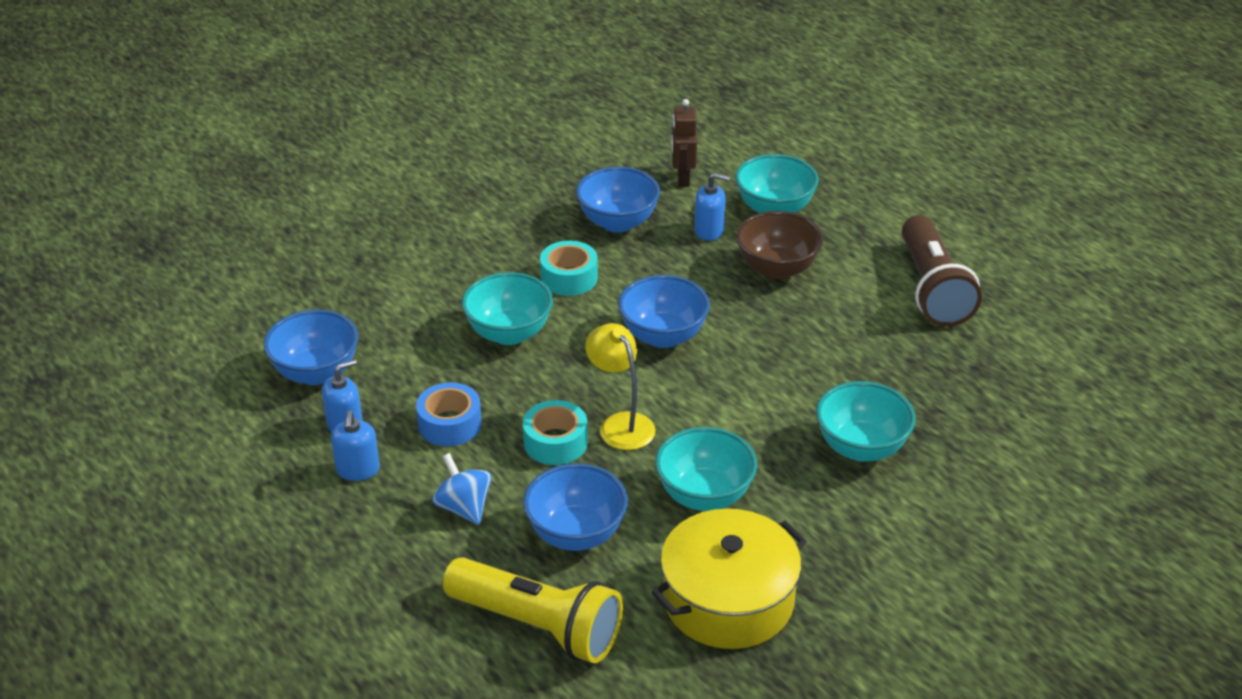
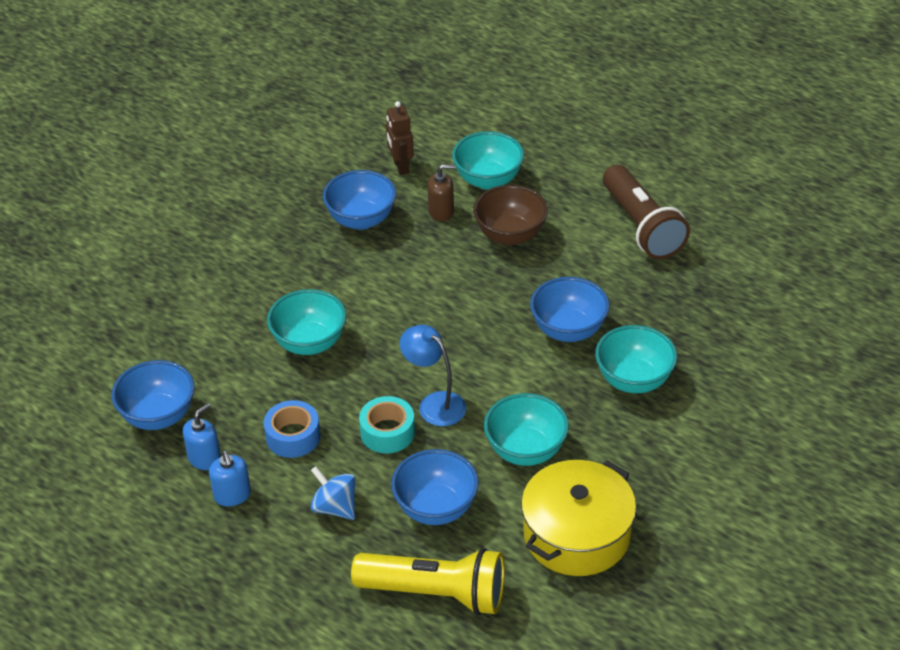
camera: 15 degrees left, 5 degrees up
(569, 278) = (340, 280): turquoise tape -> none
(620, 424) = (434, 403): yellow lamp -> blue lamp
(663, 336) = (439, 317): blue bowl -> blue bowl (568, 330)
(709, 231) = (441, 211): blue soap dispenser -> brown soap dispenser

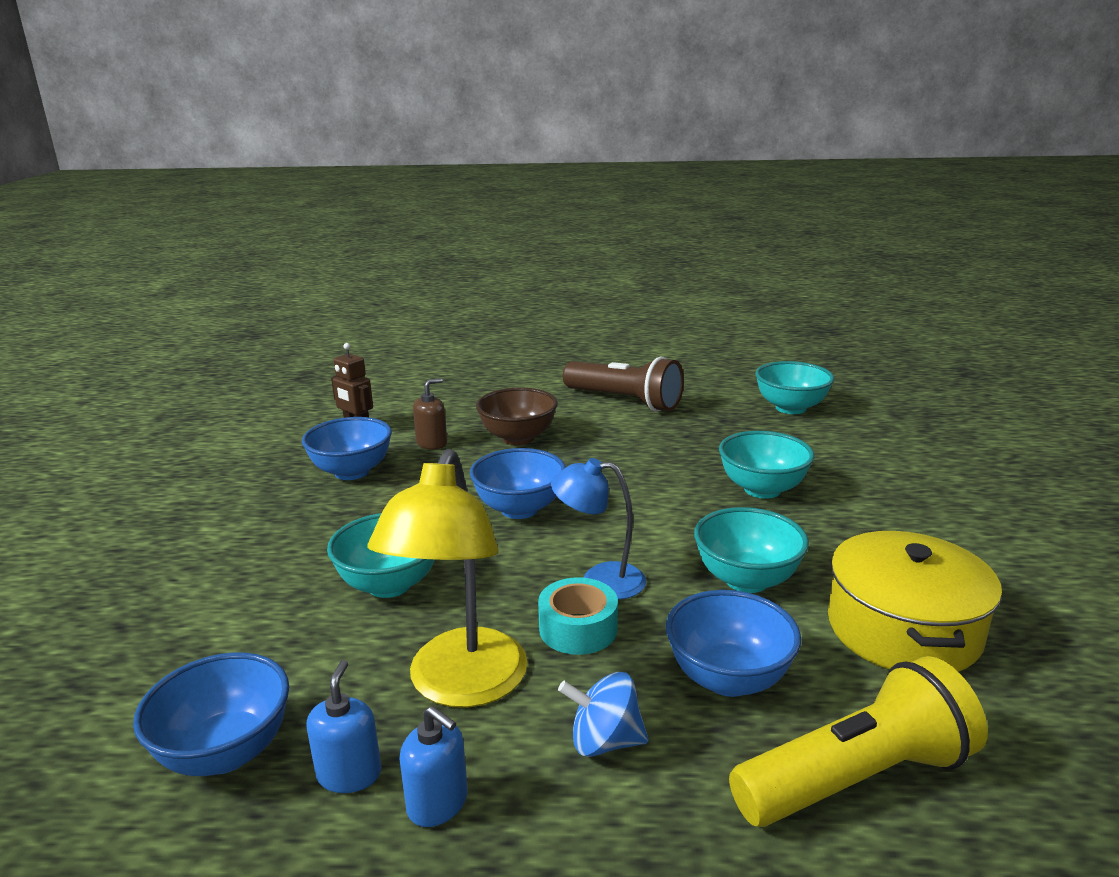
camera: 35 degrees left, 20 degrees down
(293, 436) = (461, 686): blue tape -> yellow lamp
(488, 180) = (454, 413): turquoise bowl -> turquoise bowl (790, 408)
(568, 330) = (656, 478): blue bowl -> blue bowl (519, 509)

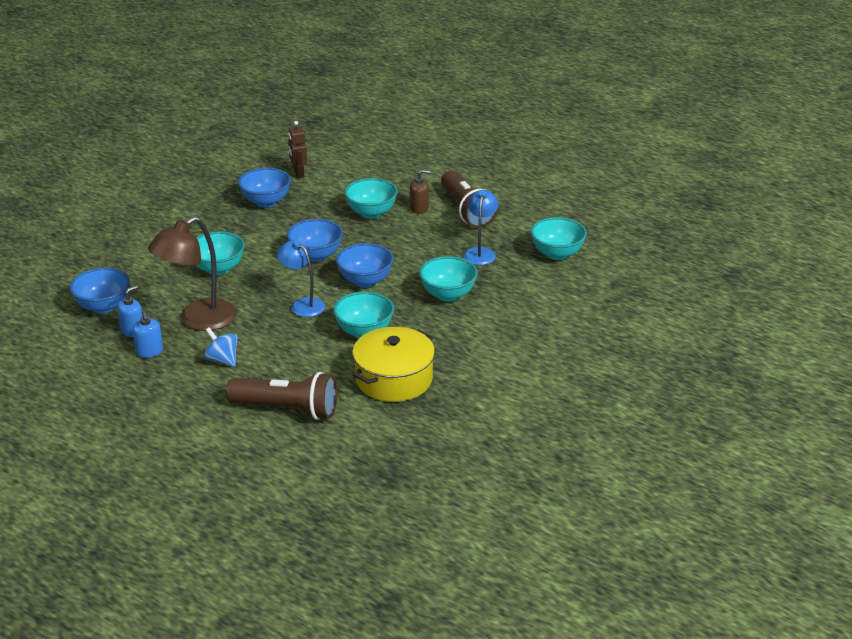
camera: 35 degrees right, 10 degrees up
(432, 443) = (324, 199): brown soap dispenser -> brown soap dispenser (419, 208)
(461, 686) = (198, 320): yellow lamp -> brown lamp
(518, 438) = (371, 213): brown bowl -> turquoise bowl
(578, 628) = (266, 319): turquoise tape -> none
(714, 434) = (480, 252): none -> blue lamp
(728, 678) = (294, 362): blue bowl -> blue bowl (365, 281)
(856, 778) = (287, 409): yellow flashlight -> brown flashlight

